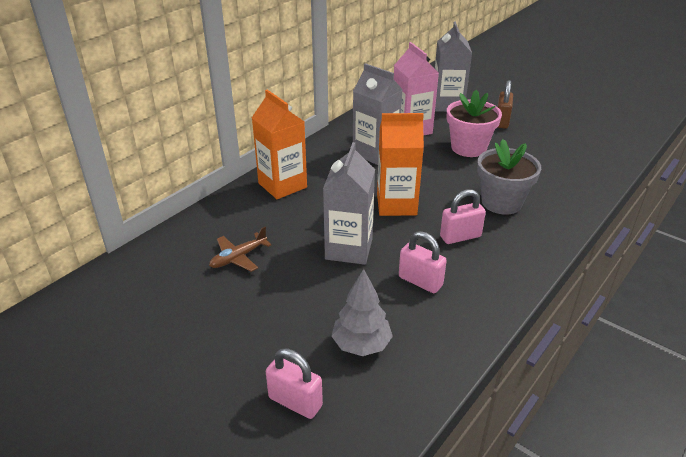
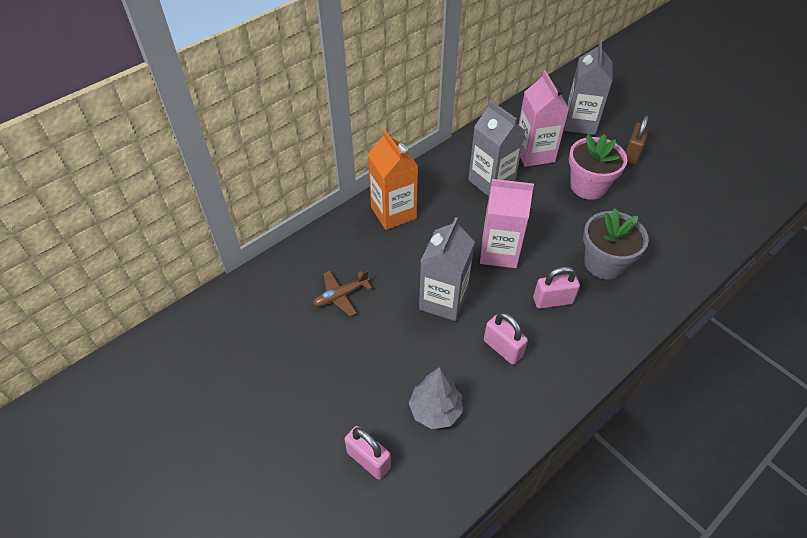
camera: 10 degrees right, 15 degrees up
(396, 204) = (499, 252): orange carton -> pink carton

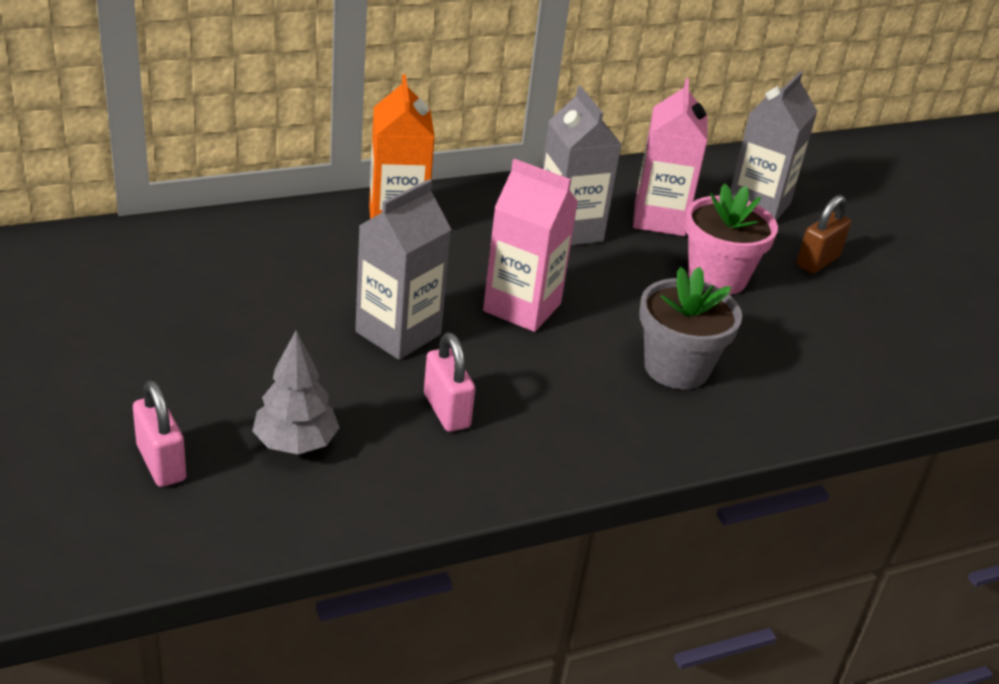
camera: 15 degrees right, 15 degrees down
(341, 296) = (255, 284): brown plane -> none
(552, 300) = (563, 383): pink padlock -> none

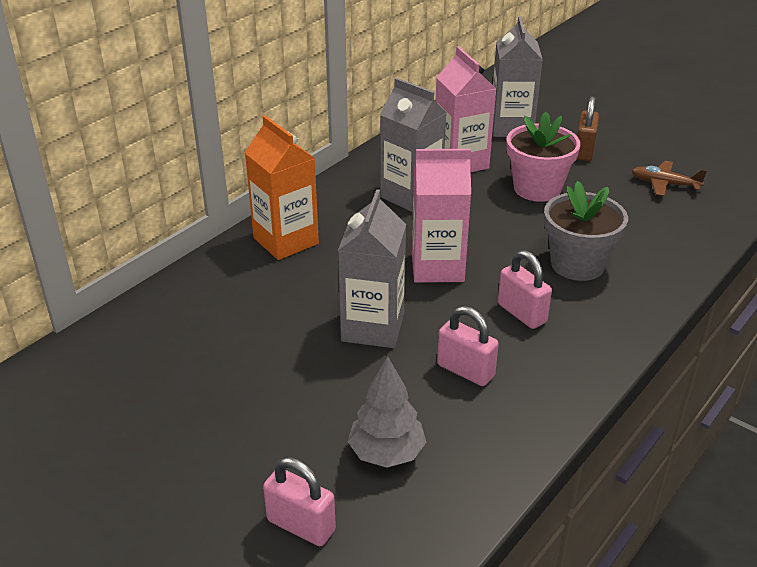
camera: 25 degrees left, 0 degrees up
(562, 386) = (521, 313): none -> pink padlock
(877, 332) = (664, 184): none -> brown plane

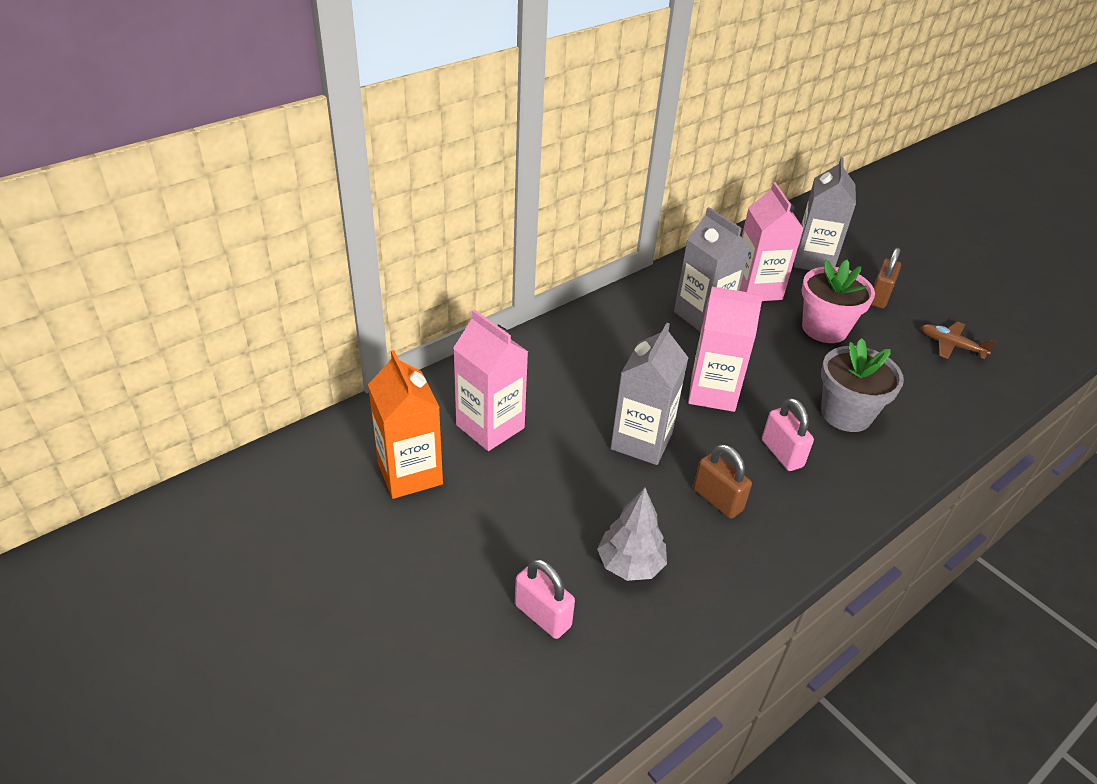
camera: 10 degrees right, 5 degrees up
(204, 342) = (490, 426): none -> pink carton
(286, 241) = (579, 341): orange carton -> orange carton (410, 473)
(465, 371) = (717, 500): pink padlock -> brown padlock

